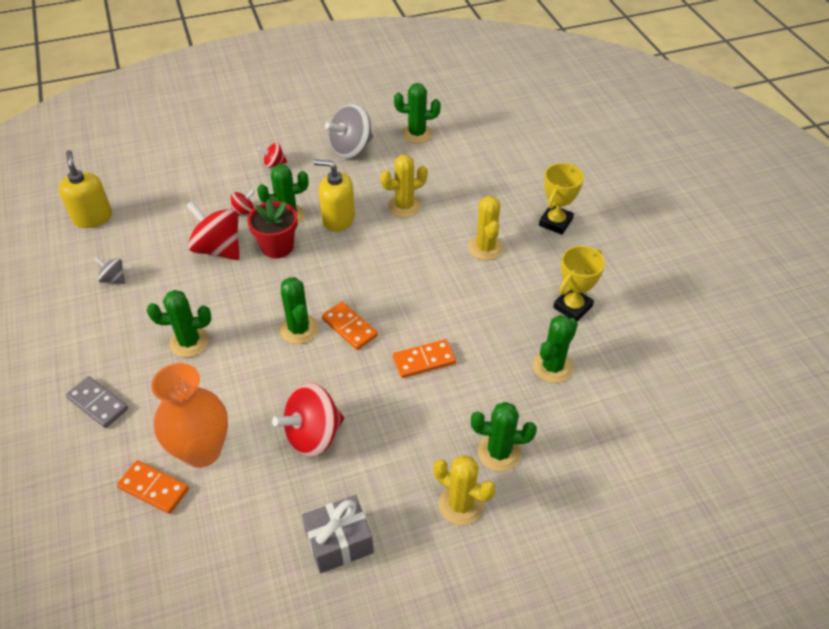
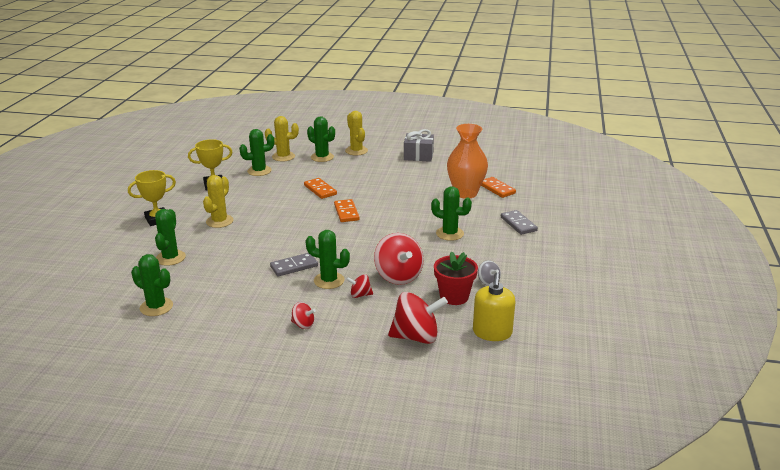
camera: 150 degrees left, 20 degrees down
(277, 247) = (354, 264): red flower pot -> red flower pot (454, 296)
(299, 329) = (377, 220): green cactus -> green cactus (170, 258)
(313, 435) = (404, 183): red spinning top -> red spinning top (416, 337)
(338, 219) = (294, 266): yellow soap dispenser -> grey domino
(351, 149) = (225, 314): grey spinning top -> none
(404, 206) = (238, 259): yellow cactus -> yellow cactus (283, 157)
(424, 360) = (320, 190): orange domino -> orange domino turned 45 degrees clockwise

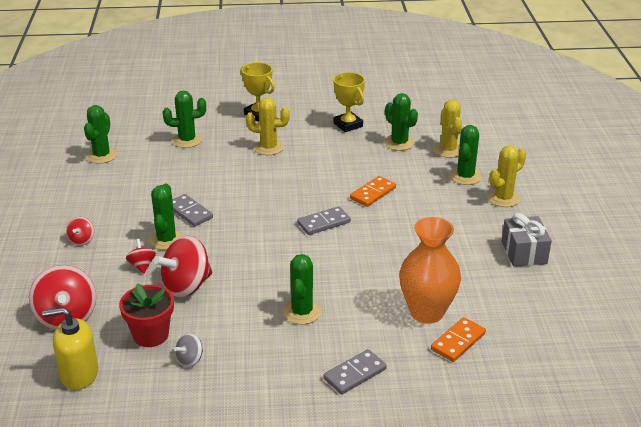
camera: 75 degrees right, 5 degrees up
(346, 212) = (324, 223): orange domino -> grey domino

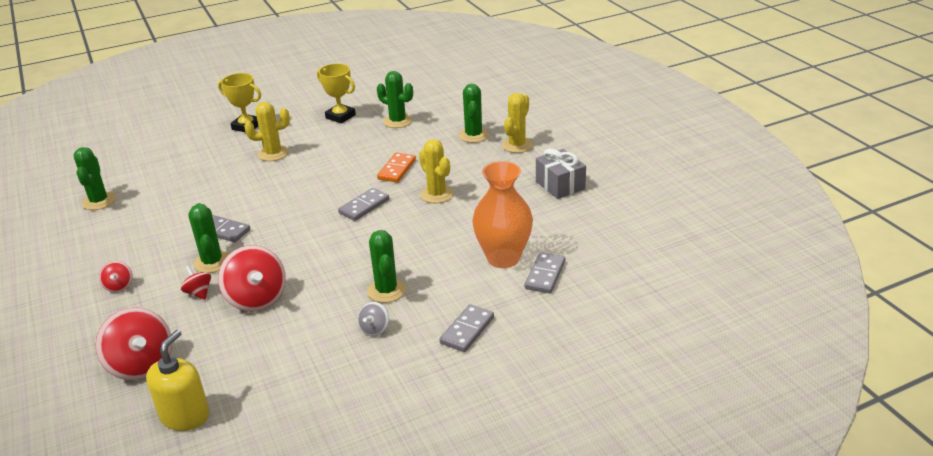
camera: 20 degrees left, 0 degrees up
(79, 374) = (185, 416): yellow soap dispenser -> yellow soap dispenser turned 135 degrees clockwise
(151, 335) = (243, 355): red flower pot -> none
(186, 286) = (256, 299): red spinning top -> red spinning top turned 60 degrees counterclockwise
(187, 140) = (185, 166): green cactus -> none
(190, 360) = (297, 366): grey spinning top -> grey spinning top (375, 329)
(448, 150) = (445, 117): yellow cactus -> yellow cactus (436, 194)
(458, 342) = (545, 275): orange domino -> grey domino

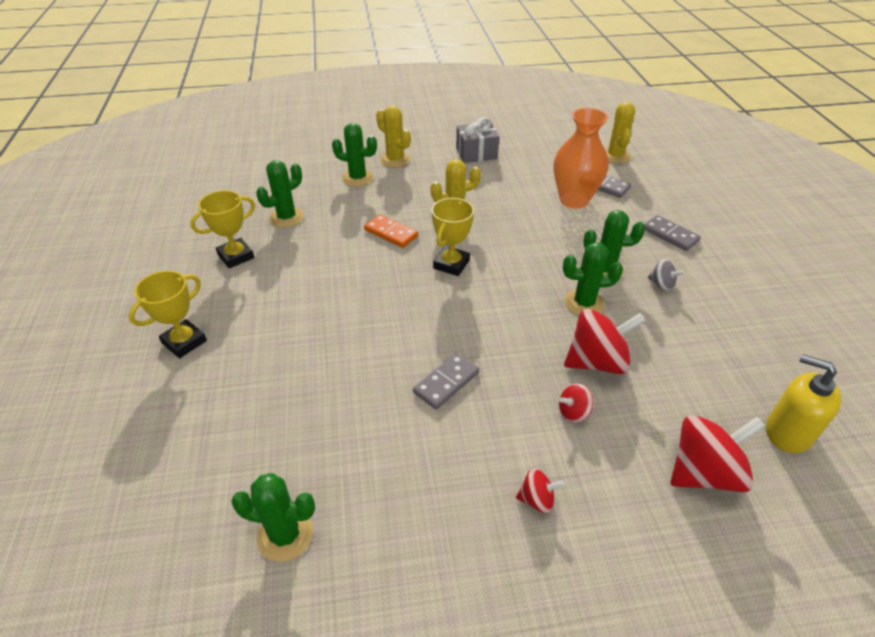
camera: 75 degrees left, 10 degrees up
(212, 262) = (512, 397): green cactus -> green cactus (584, 303)
(273, 154) = (284, 322): yellow cactus -> yellow cactus (615, 156)
(364, 206) = (451, 264): grey domino -> yellow trophy

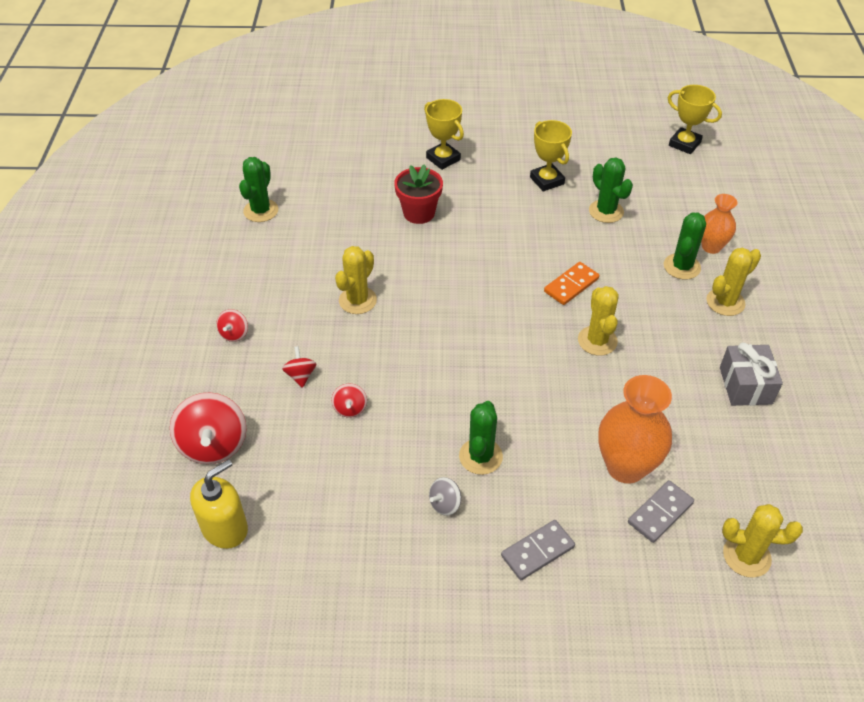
camera: 100 degrees right, 5 degrees up
(289, 350) = (419, 213): none -> red flower pot
(331, 165) = (711, 247): none -> orange vase
(446, 383) = (357, 300): grey domino -> yellow cactus
(451, 264) = (512, 326): yellow trophy -> yellow trophy (684, 144)
(584, 303) = (430, 421): green cactus -> none
(597, 362) = (350, 408): red spinning top -> red spinning top, size x0.50

